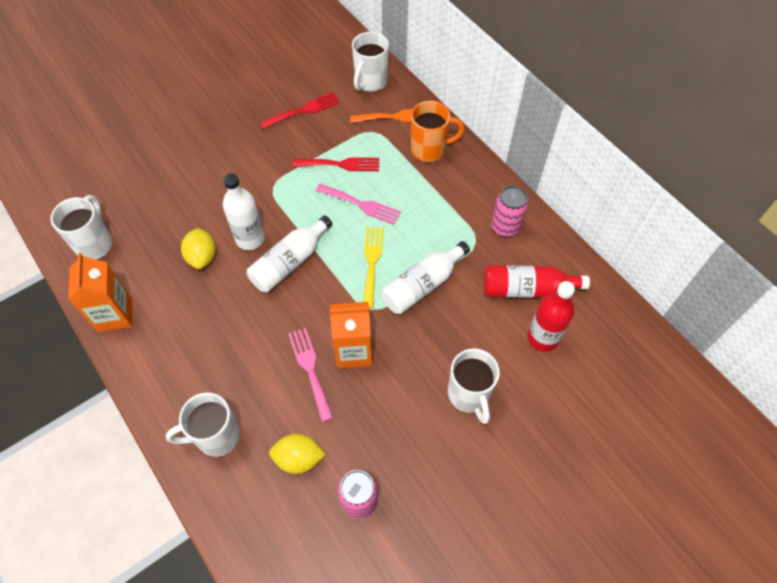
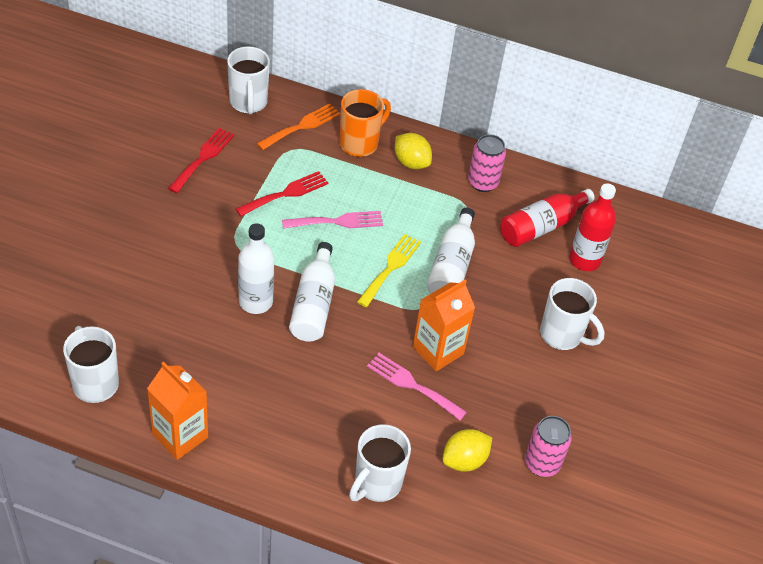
camera: 40 degrees left, 10 degrees down
(202, 257) = (222, 341): yellow lemon -> yellow lemon (411, 162)
(372, 262) = (390, 267): yellow fork -> yellow fork turned 60 degrees clockwise

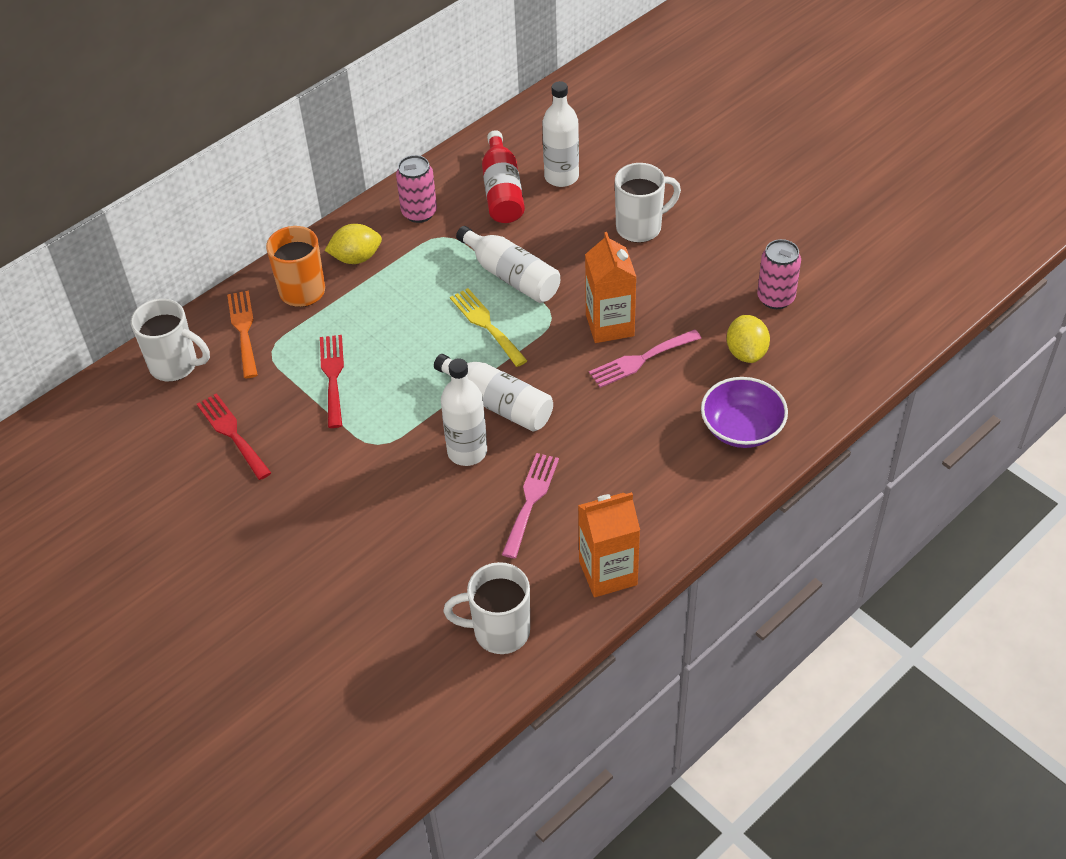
camera: 55 degrees left, 0 degrees up
(337, 221) = (399, 346): pink fork -> pink fork (530, 500)
(377, 484) = (742, 428): white mug -> purple bowl
(584, 260) = (561, 177): red bottle -> white bottle

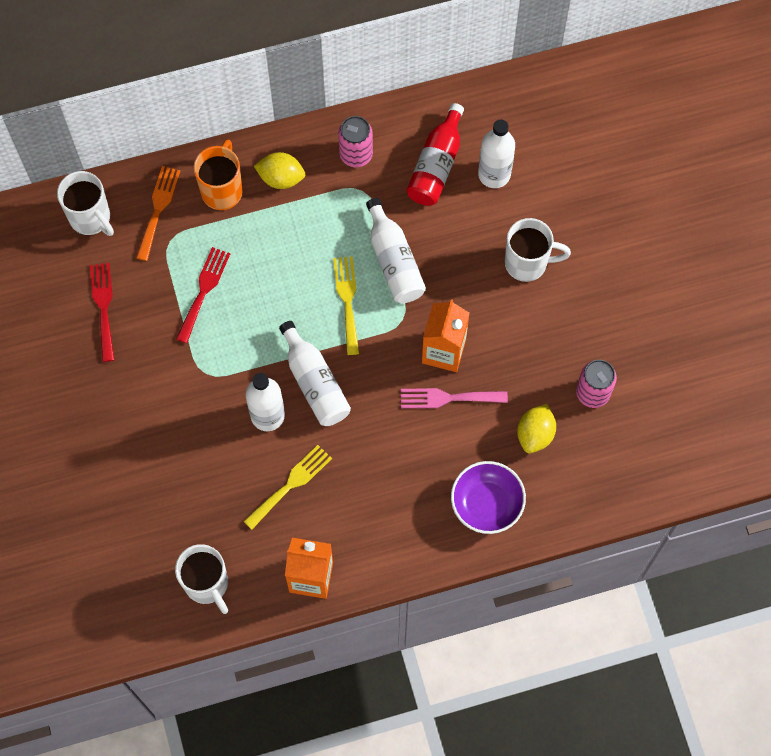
camera: 25 degrees right, 20 degrees up
(499, 631) = (207, 584): white mug -> white mug turned 150 degrees counterclockwise
(530, 500) = (290, 484): pink fork -> yellow fork

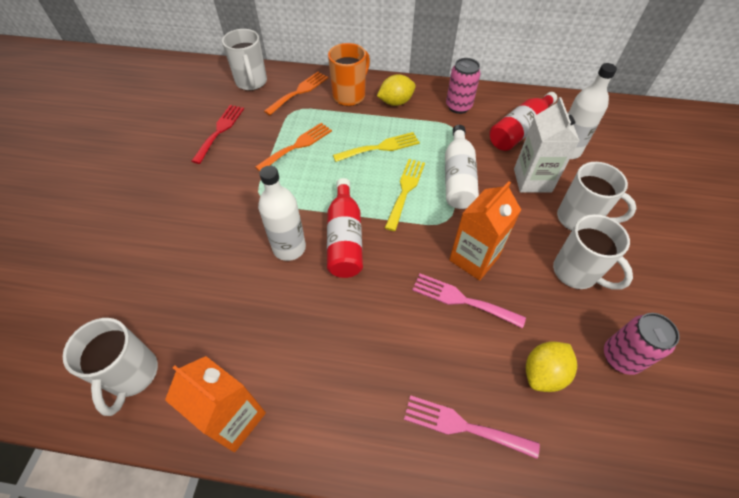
camera: 25 degrees right, 15 degrees down
(203, 291) = (297, 146): red fork -> orange fork
(281, 178) = (395, 102): yellow lemon -> yellow lemon turned 60 degrees counterclockwise
(290, 484) = (272, 314): yellow fork -> yellow fork (380, 147)
(315, 382) = (345, 238): white bottle -> red bottle
(470, 232) = (532, 180): none -> white carton
(487, 503) = (463, 426): purple bowl -> pink fork
(539, 326) = (576, 273): none -> white mug

